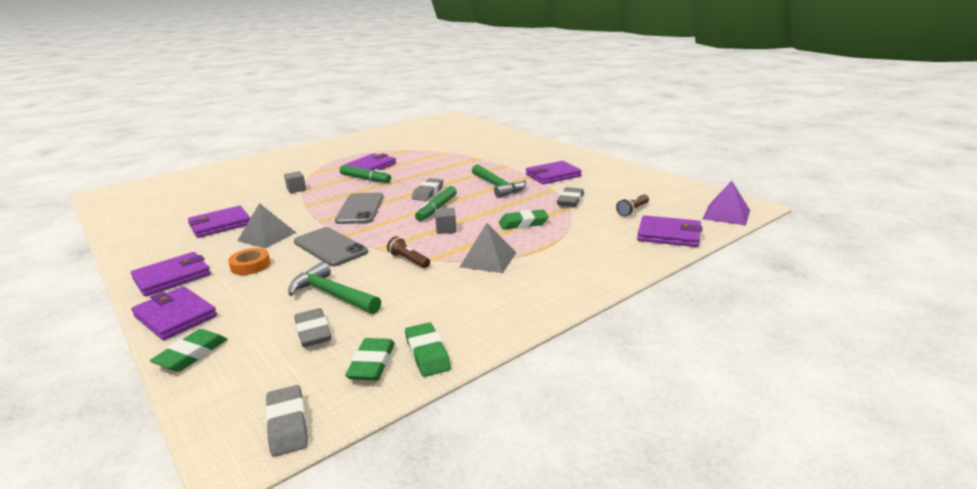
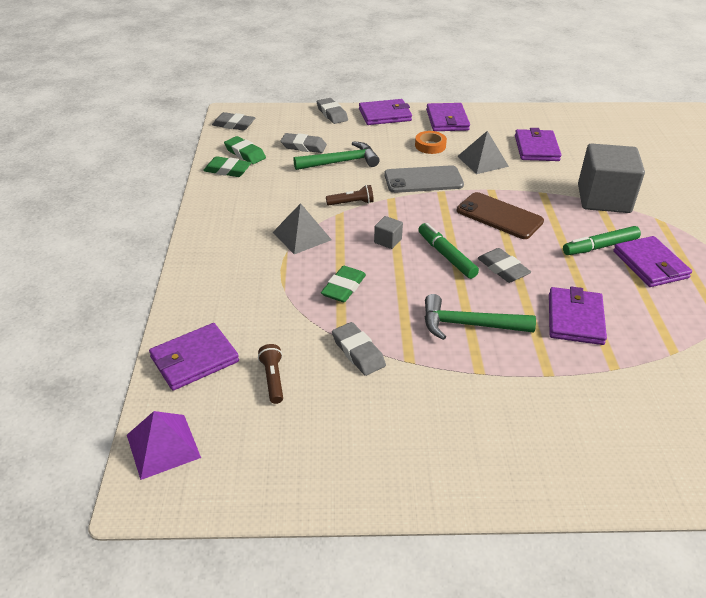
camera: 125 degrees right, 15 degrees up
(191, 354) = (332, 114): green eraser -> grey eraser
(296, 189) = (603, 199): grey cube -> grey cube, size x2.47
(360, 209) = (499, 216): grey phone -> brown phone
(553, 175) = (459, 393): purple wallet -> purple wallet (575, 319)

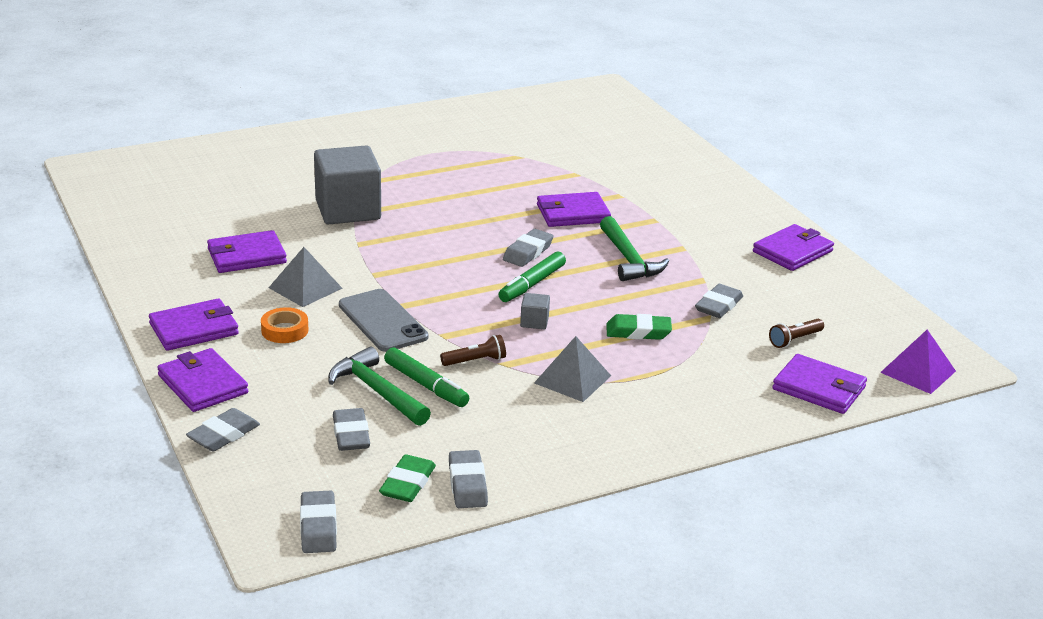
camera: 115 degrees left, 10 degrees down
(227, 170) = (467, 484): green eraser -> grey eraser
(351, 203) = (475, 361): brown flashlight -> brown flashlight turned 105 degrees clockwise
(499, 216) = (430, 264): brown phone -> none
(600, 246) = (446, 208): green marker -> green marker (426, 385)
(650, 265) = (458, 184): purple wallet -> purple wallet (792, 251)

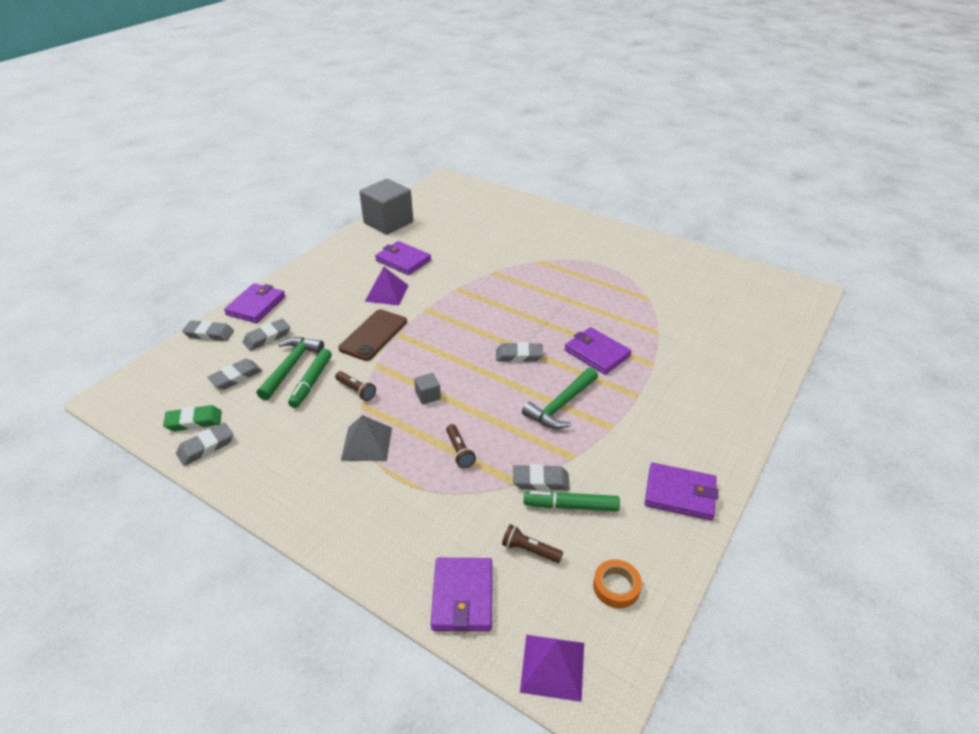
camera: 60 degrees right, 10 degrees up
(194, 329) = (310, 279): purple wallet -> none
(284, 330) = (333, 306): orange tape -> orange tape (616, 587)
(305, 288) = (386, 293): grey pyramid -> purple pyramid
(318, 527) = (132, 406): grey eraser -> grey eraser (267, 337)
(348, 210) = (493, 268): grey cube -> grey cube (388, 223)
(382, 321) = (373, 335): grey phone -> brown phone
(532, 284) = (477, 374): green marker -> green marker (570, 506)
(638, 332) = (459, 451): green eraser -> brown flashlight

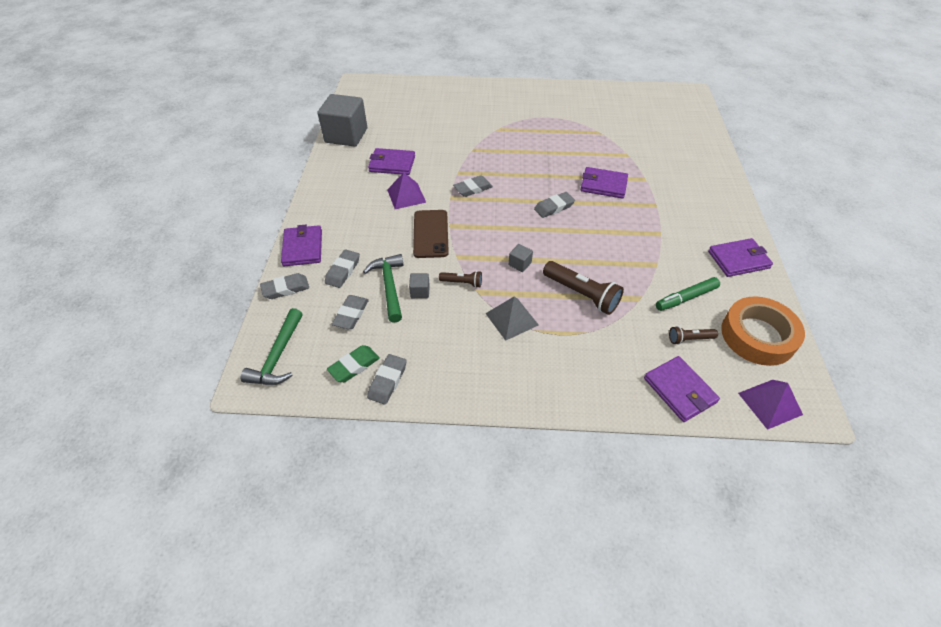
camera: 30 degrees left, 10 degrees up
(311, 382) = (420, 291): green marker -> grey cube
(459, 451) = (581, 294): brown flashlight -> brown flashlight, size x1.86
(540, 481) = (652, 290): grey eraser -> grey eraser (473, 189)
(561, 405) = (616, 232): green hammer -> green hammer (278, 356)
(616, 587) = (757, 336): orange tape -> orange tape, size x2.07

